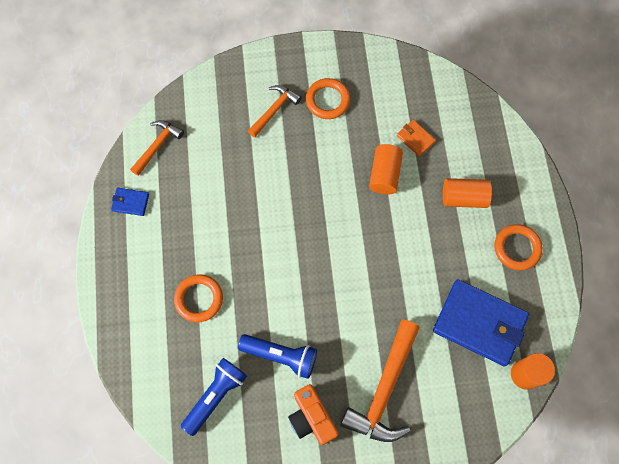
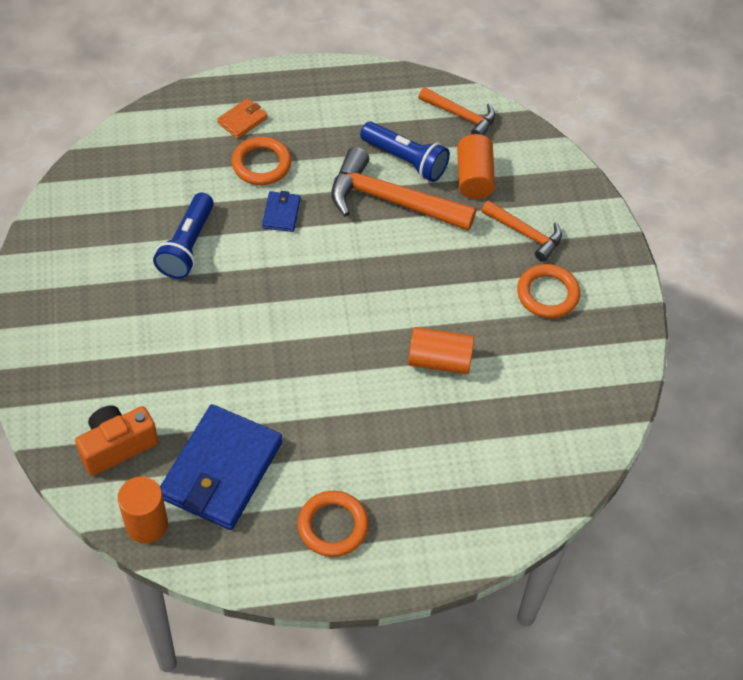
camera: 85 degrees right, 15 degrees down
(130, 202) = (383, 95): blue wallet -> blue wallet (281, 213)
(215, 395) = (143, 184): blue flashlight -> blue flashlight (406, 160)
(311, 418) = (109, 278): orange camera -> orange camera (117, 446)
(384, 389) = (138, 354): orange hammer -> orange hammer (391, 200)
(415, 139) = (498, 400): orange wallet -> orange wallet (242, 120)
(464, 197) = (409, 459): orange cylinder -> orange cylinder (474, 178)

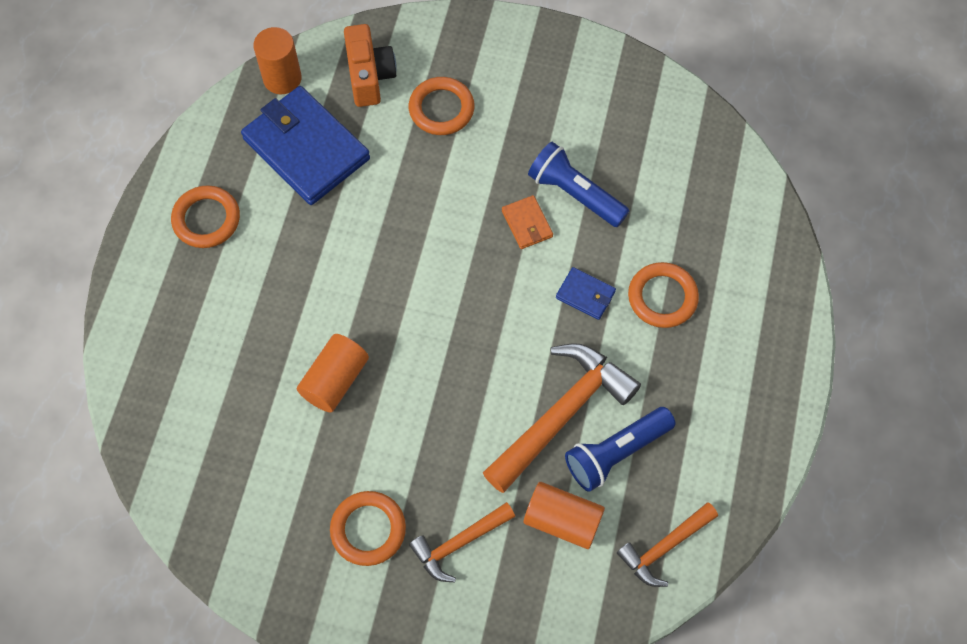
camera: 115 degrees right, 10 degrees up
(134, 372) = (441, 109): none -> orange ring
(242, 120) = (735, 298): orange wallet -> orange wallet (527, 224)

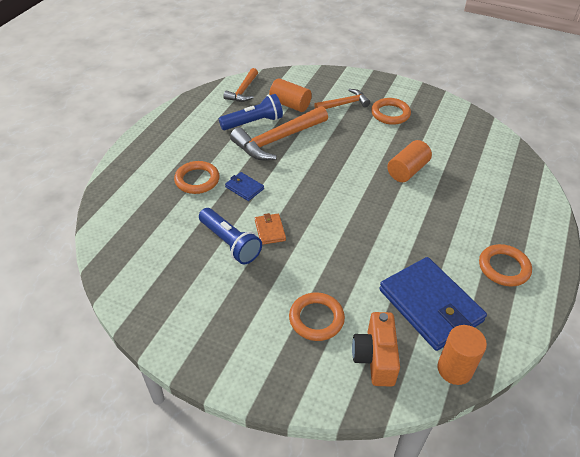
camera: 170 degrees left, 20 degrees down
(664, 547) = (243, 91): orange hammer -> orange hammer turned 135 degrees clockwise

